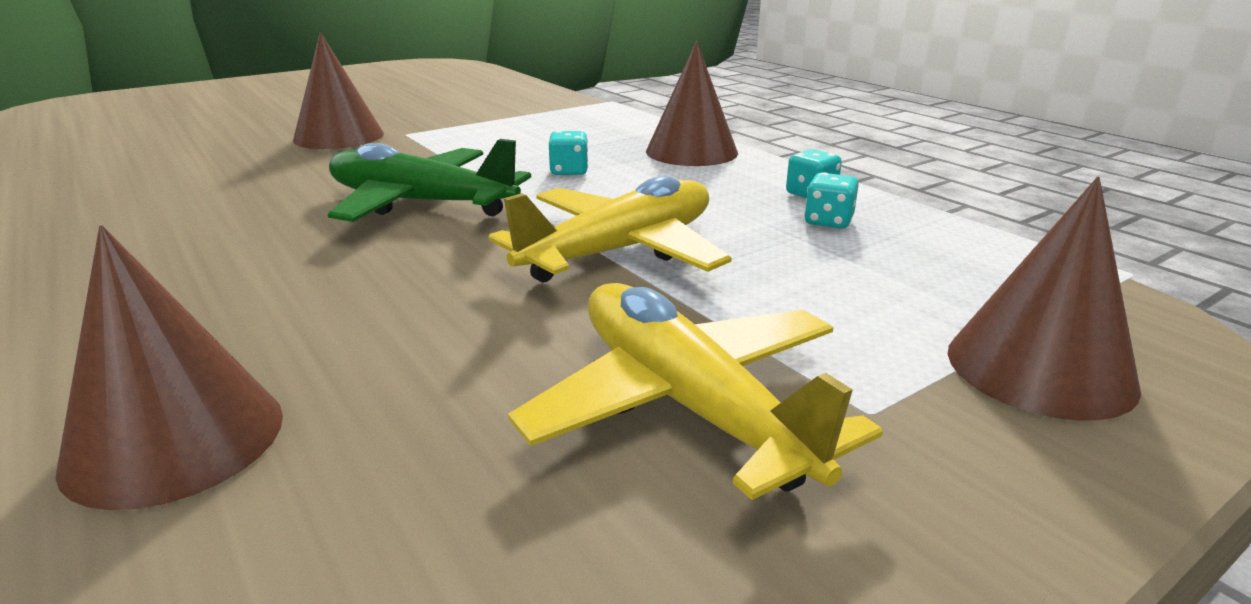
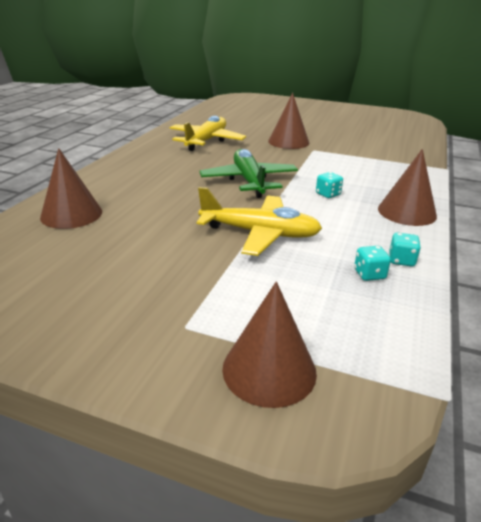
camera: 55 degrees right, 5 degrees up
(687, 404) = (154, 284): yellow plane -> yellow plane (206, 141)

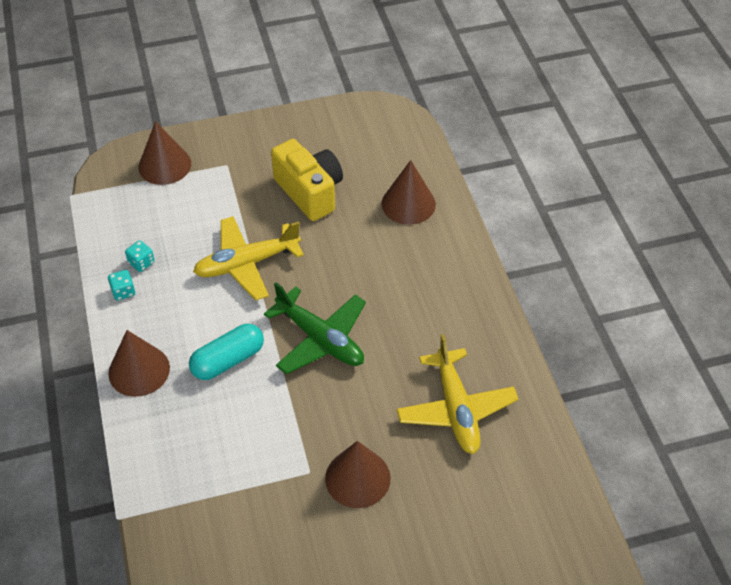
camera: 145 degrees right, 20 degrees up
(134, 257) = (310, 192): none -> yellow camera
(328, 194) = (228, 360): turquoise dice -> turquoise capsule

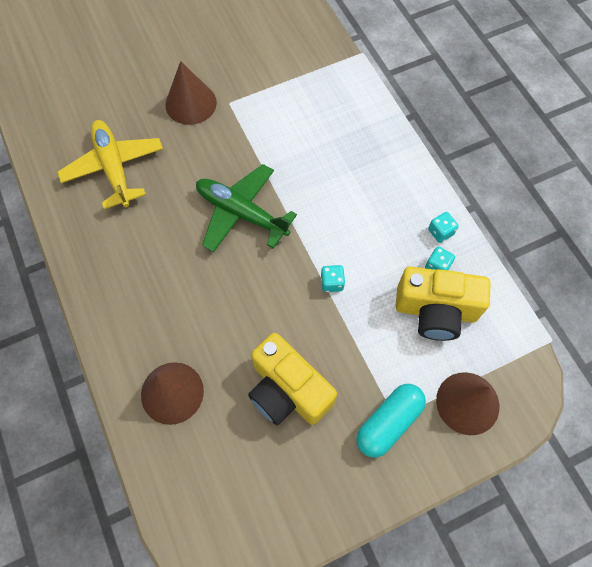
camera: 170 degrees right, 15 degrees up
(139, 370) = (393, 160): brown cone -> none
(160, 229) = (435, 311): none -> yellow camera
(228, 360) = (319, 180): turquoise capsule -> turquoise capsule (388, 422)
(246, 264) = (332, 283): yellow plane -> turquoise dice

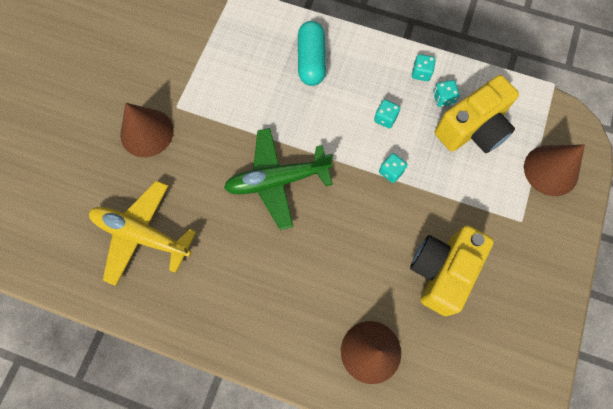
camera: 45 degrees left, 5 degrees up
(288, 390) = (442, 271): yellow camera -> yellow camera turned 120 degrees clockwise
(372, 241) = (385, 118): none -> turquoise dice
(388, 422) = (521, 229): turquoise capsule -> turquoise capsule (311, 61)

